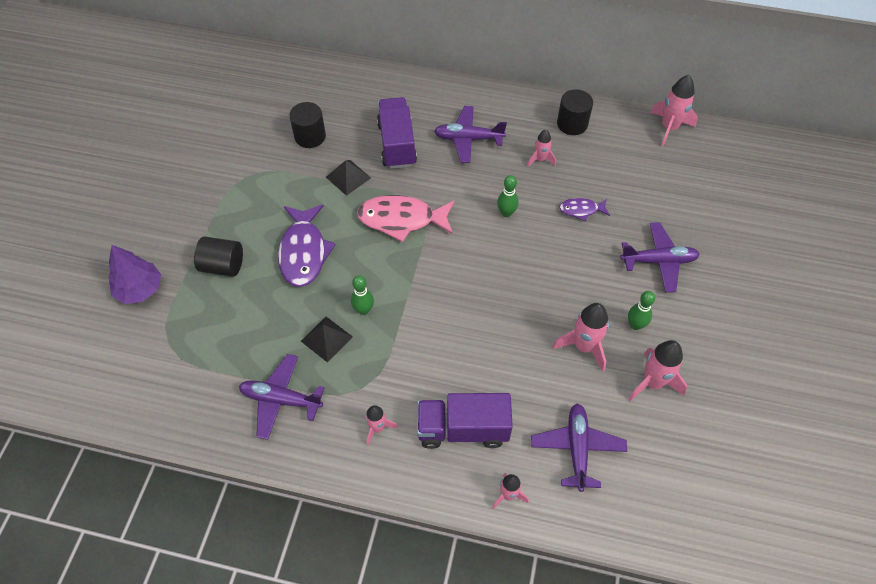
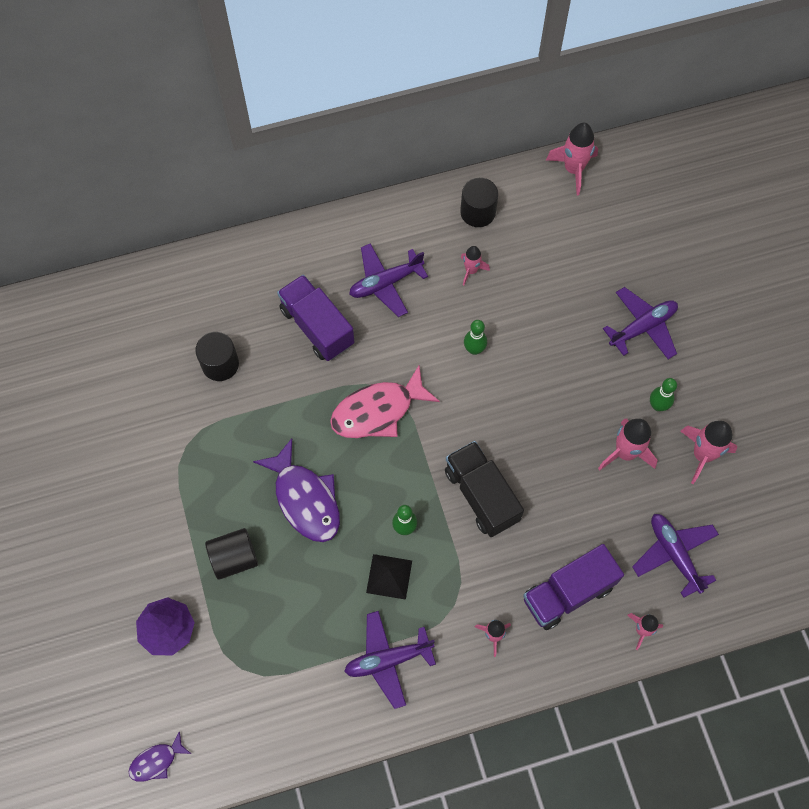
camera: 30 degrees left, 10 degrees up
(348, 177) = (293, 391): black pyramid -> none
(441, 318) = (481, 495): none -> black truck
(581, 210) = (542, 308): purple fish -> purple fish (156, 761)

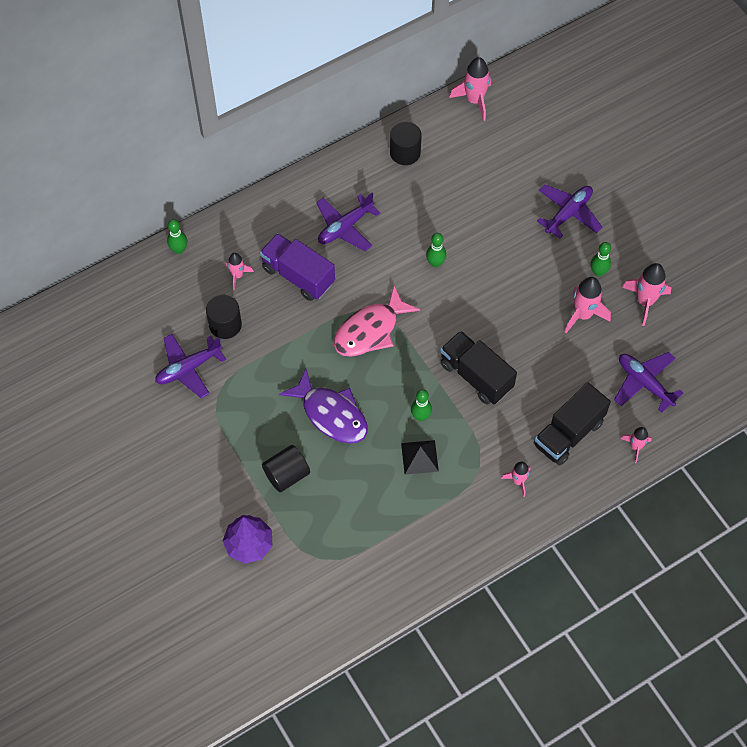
camera: 15 degrees left, 5 degrees down
(156, 761) = (272, 647): purple fish -> none
(197, 265) = (179, 249): none -> green bowling pin
(388, 660) = (438, 521): purple plane -> purple plane (188, 368)
(471, 270) = (414, 201): pink rocket -> pink rocket (237, 275)
(568, 593) = (568, 433): purple truck -> black truck

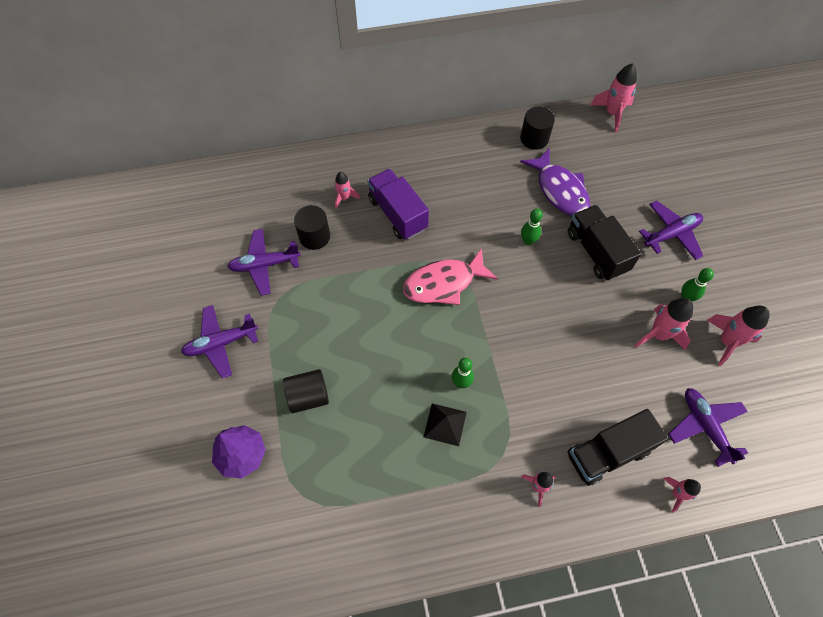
camera: 20 degrees right, 0 degrees up
(179, 249) = (304, 161): green bowling pin -> none
(331, 414) = (375, 351): purple fish -> purple fish (559, 190)
(345, 227) = (456, 185): purple plane -> purple plane (221, 343)
(476, 376) = (530, 360): black truck -> black truck (596, 252)

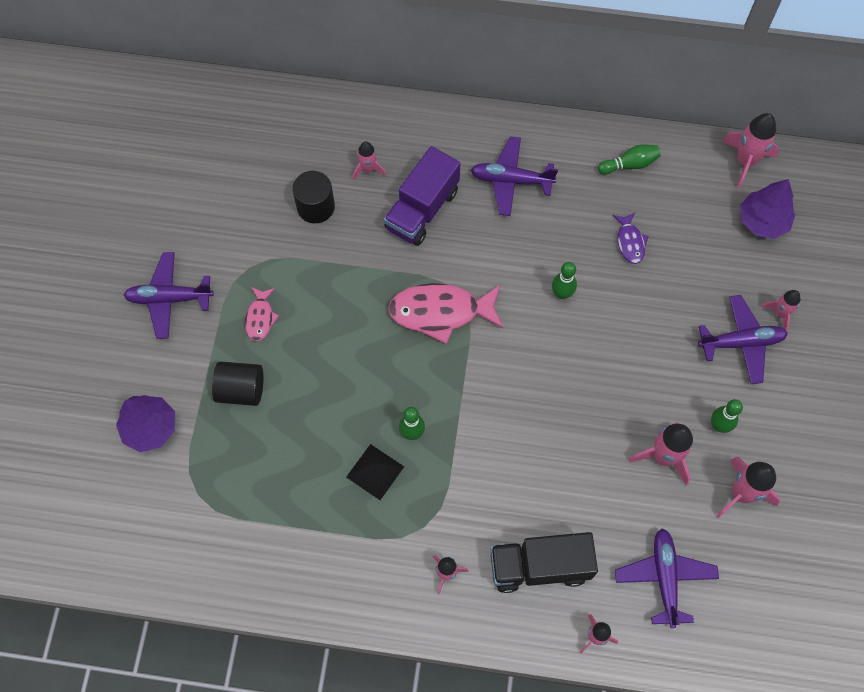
camera: 20 degrees right, 5 degrees up
(265, 265) = (248, 223): purple plane -> purple plane (511, 180)
(302, 334) = (260, 318): none -> pink fish
(397, 214) = (422, 209): purple truck -> purple truck turned 135 degrees counterclockwise
(534, 138) = (629, 164): black cylinder -> green bowling pin
(559, 190) = (630, 242): purple fish -> purple fish, size x0.52
(596, 252) = (638, 334): black truck -> none
(643, 148) = (762, 221): none -> purple tree
(687, 206) = (780, 313): none -> pink rocket

